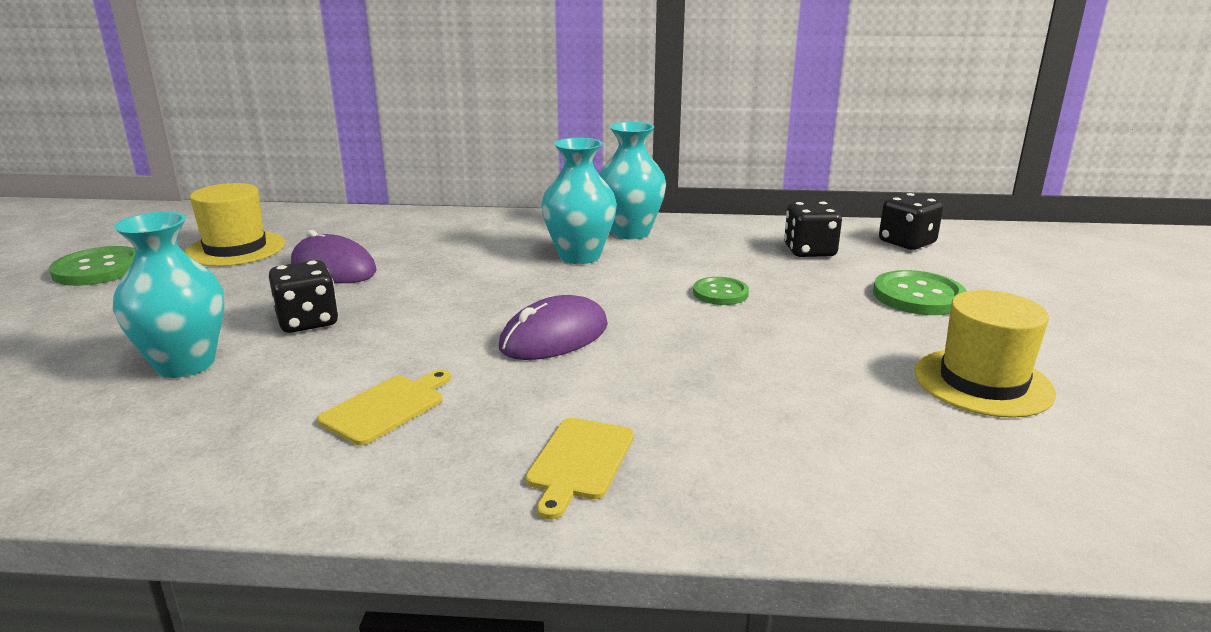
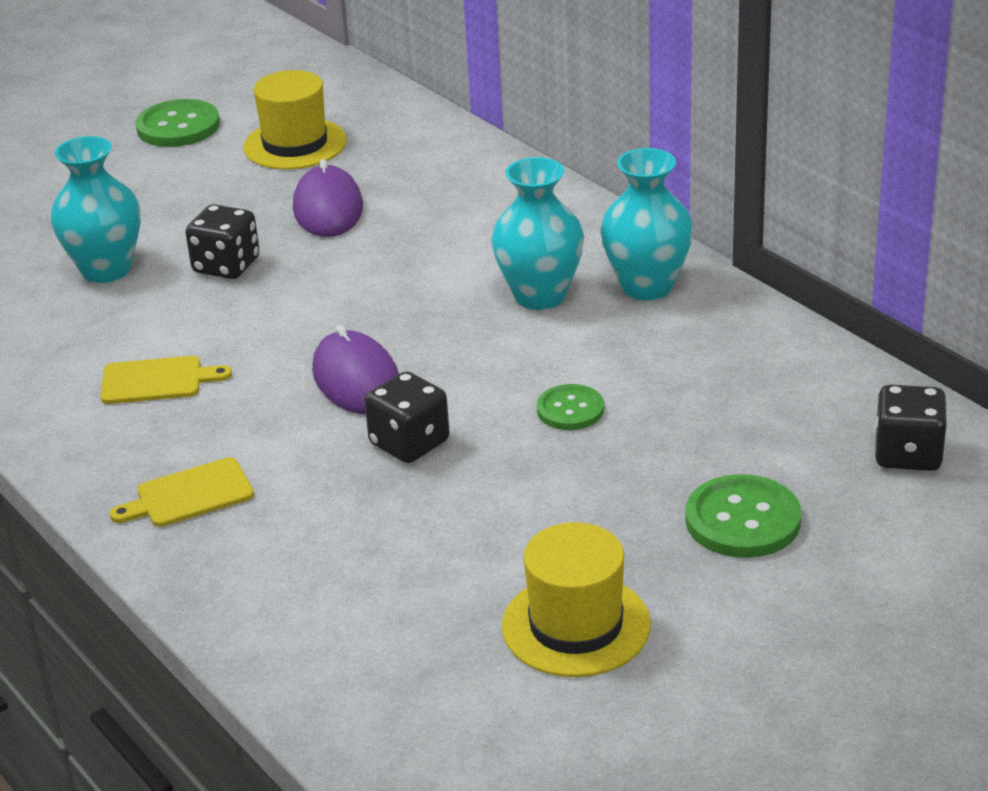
camera: 50 degrees right, 10 degrees up
(554, 336) = (356, 379): purple mouse -> purple mouse turned 60 degrees clockwise
(809, 251) = (771, 407): black dice -> black dice (409, 443)

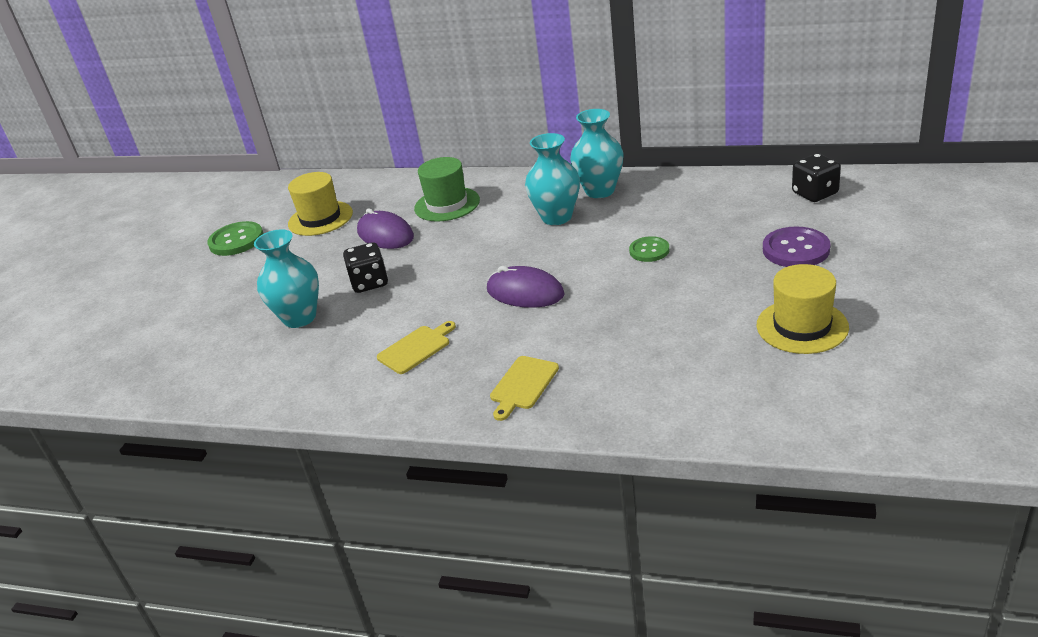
camera: 35 degrees left, 0 degrees up
(409, 443) = (598, 302): black dice -> none
(449, 203) = (447, 204): none -> green hat
(742, 520) = (796, 249): green button -> purple button

